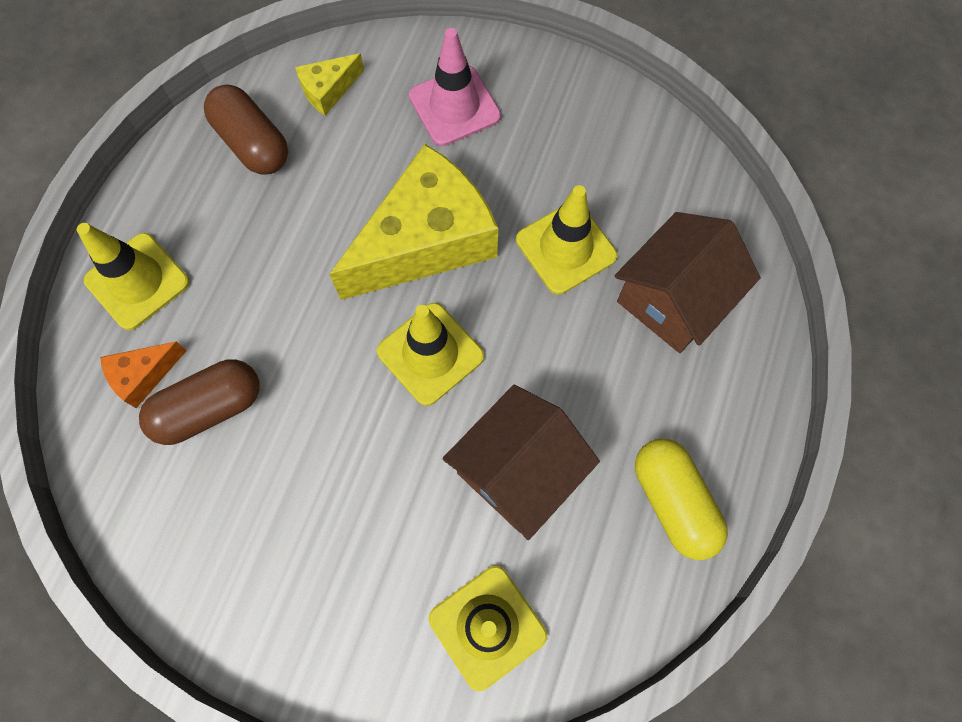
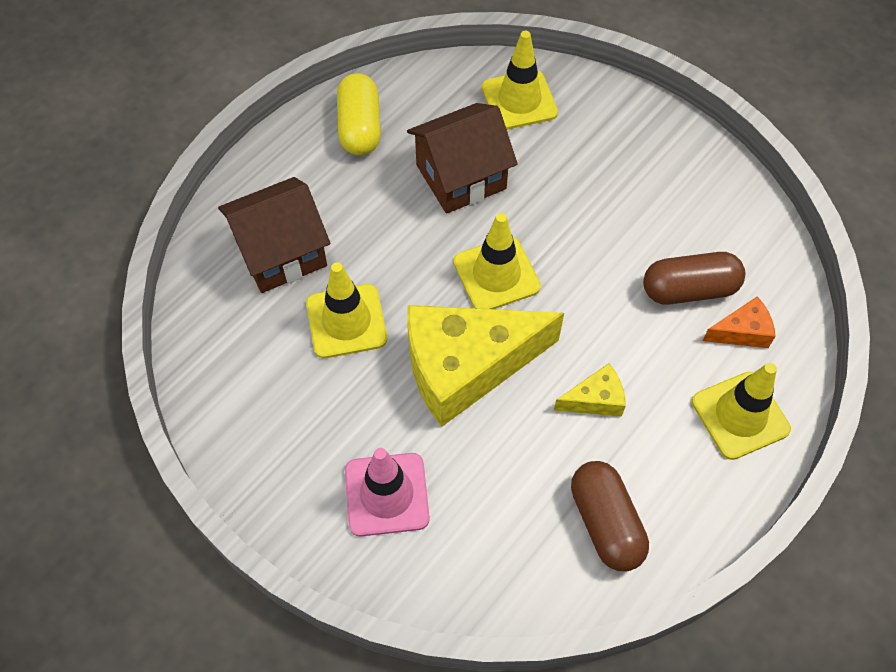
camera: 160 degrees left, 10 degrees down
(328, 90) = (510, 559): yellow cheese -> yellow cheese (595, 399)

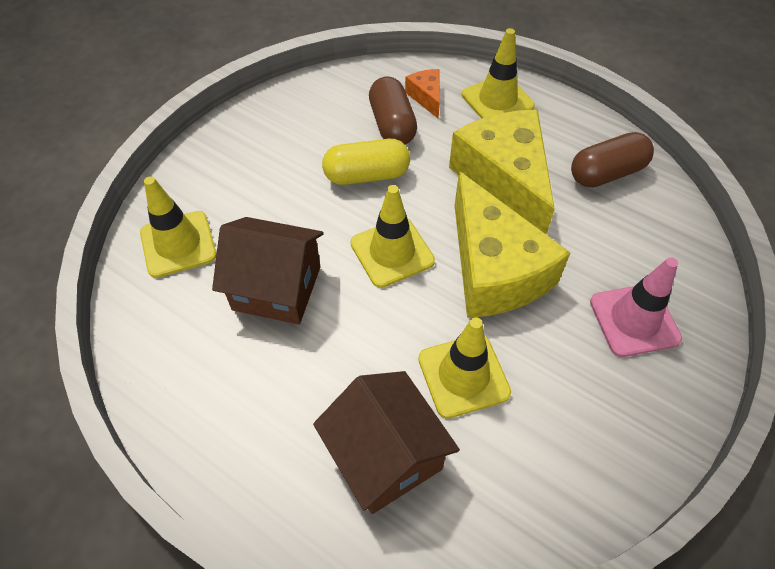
camera: 95 degrees left, 5 degrees down
(360, 127) = (203, 393): yellow capsule -> yellow capsule (366, 175)
(461, 177) = (277, 288): brown house -> brown house turned 45 degrees counterclockwise
(595, 399) = (504, 180): yellow cheese -> yellow cheese, size x2.29

